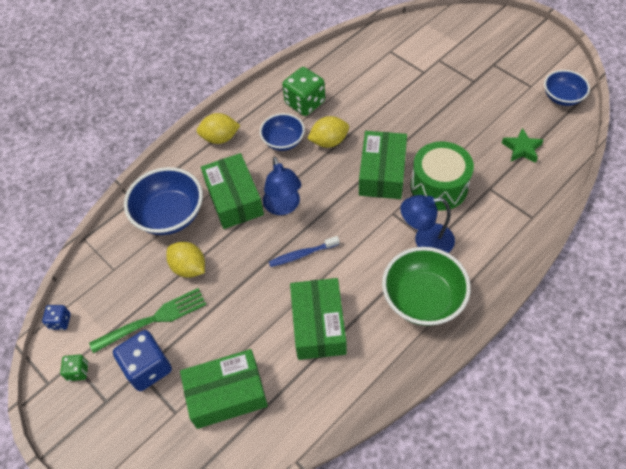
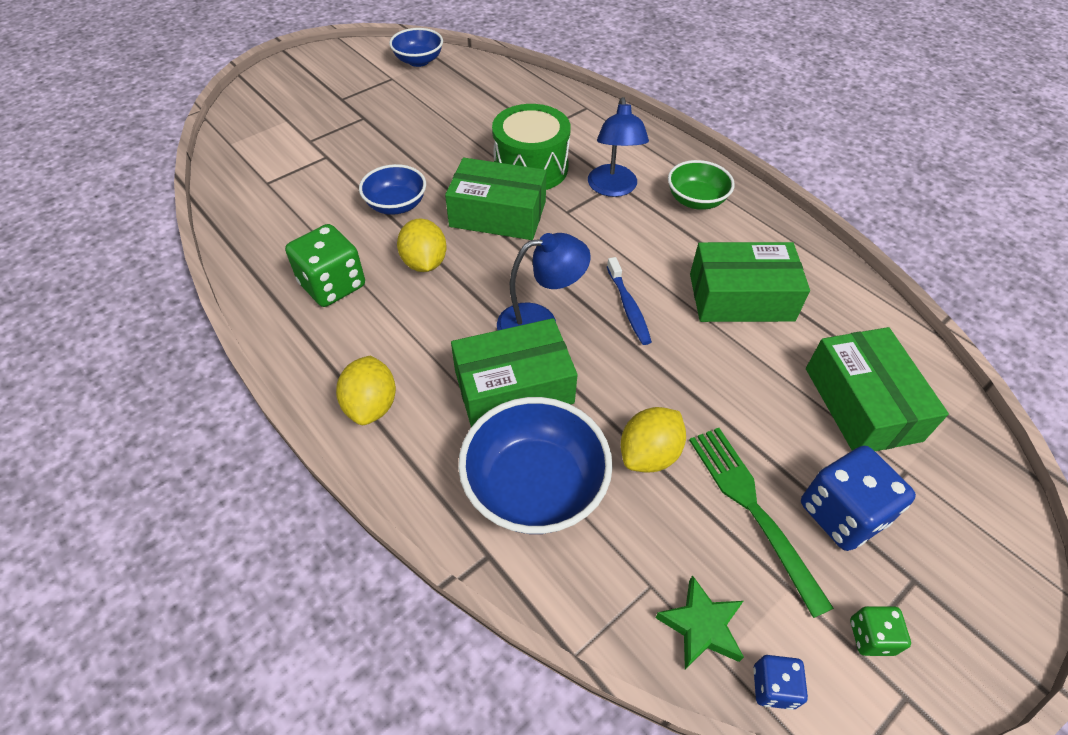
camera: 90 degrees left, 5 degrees down
(283, 141) = (406, 316): blue bowl -> blue bowl (396, 205)
(423, 299) = (696, 200): green bowl -> green bowl, size x0.62
(521, 149) = (487, 99): green star -> green star (701, 626)

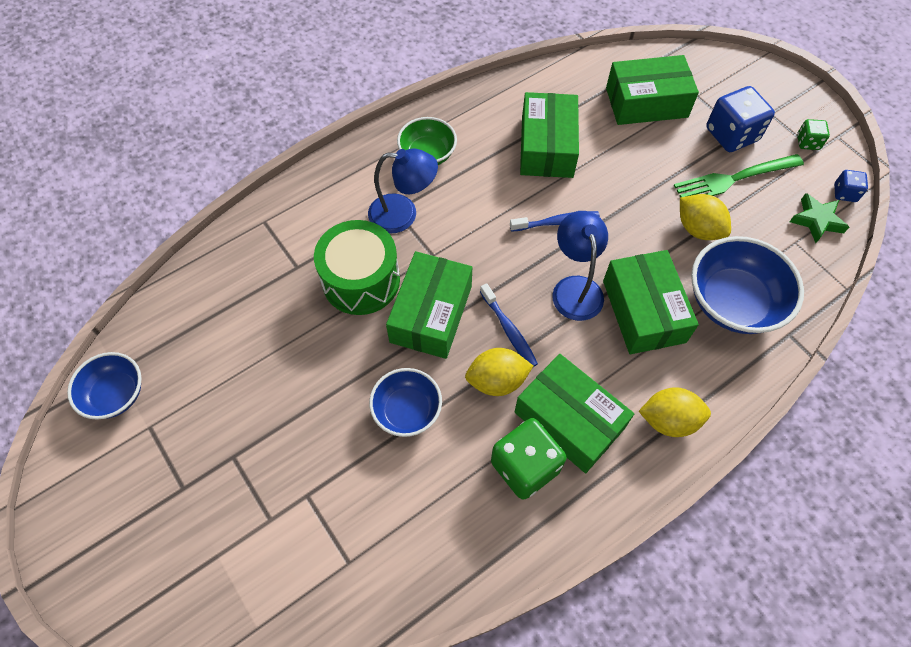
camera: 85 degrees left, 10 degrees up
(378, 318) = (569, 420): none -> green box
(482, 270) = (509, 330): none -> blue toothbrush

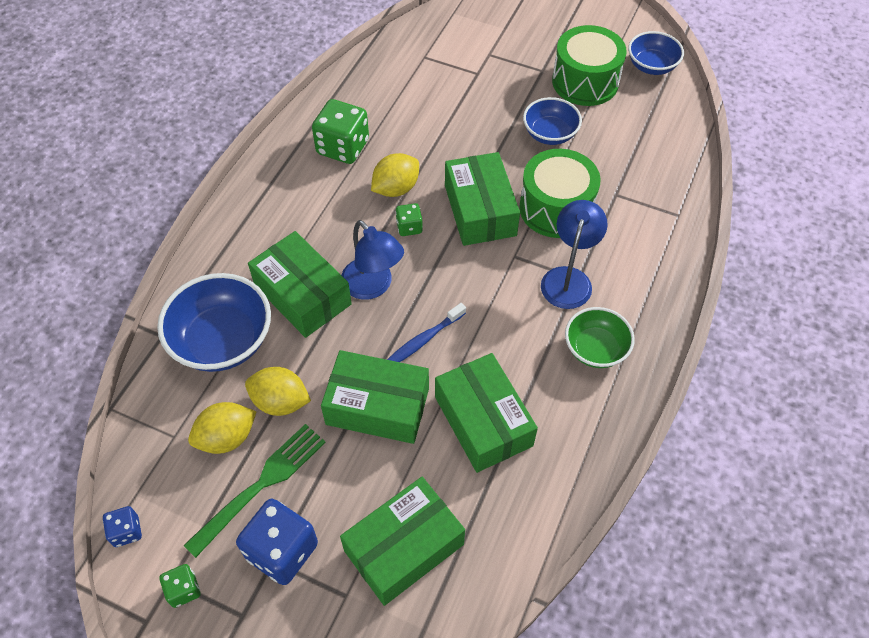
camera: 150 degrees right, 5 degrees down
(203, 413) = (585, 82): none -> green drum
(403, 214) = (568, 278): blue lamp -> blue lamp turned 135 degrees clockwise
(407, 410) = (448, 142): blue bowl -> blue bowl (550, 134)
(509, 330) = (409, 227): blue toothbrush -> green dice
(569, 420) = (326, 188): green box -> green box (377, 406)
(668, 420) = (248, 221): yellow lemon -> yellow lemon (227, 438)
(816, 220) = (154, 476): green star -> none

